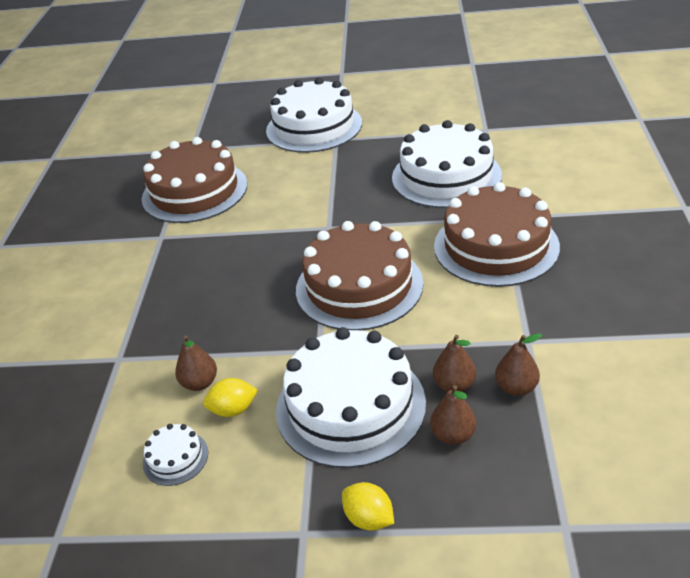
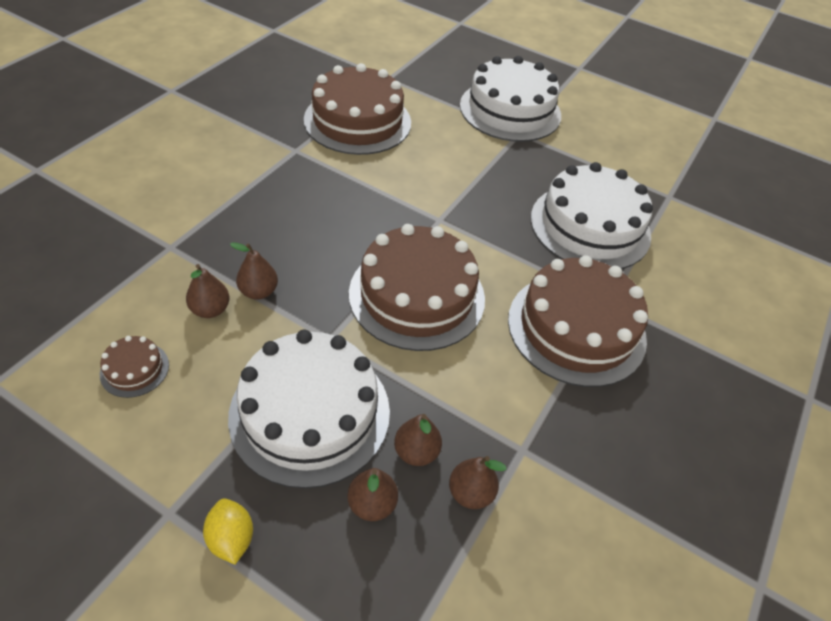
camera: 20 degrees right, 10 degrees up
(175, 458) = (134, 369): white cake -> brown cake
(228, 349) = (259, 291): none -> brown pear
(233, 410) = (215, 353): yellow lemon -> none

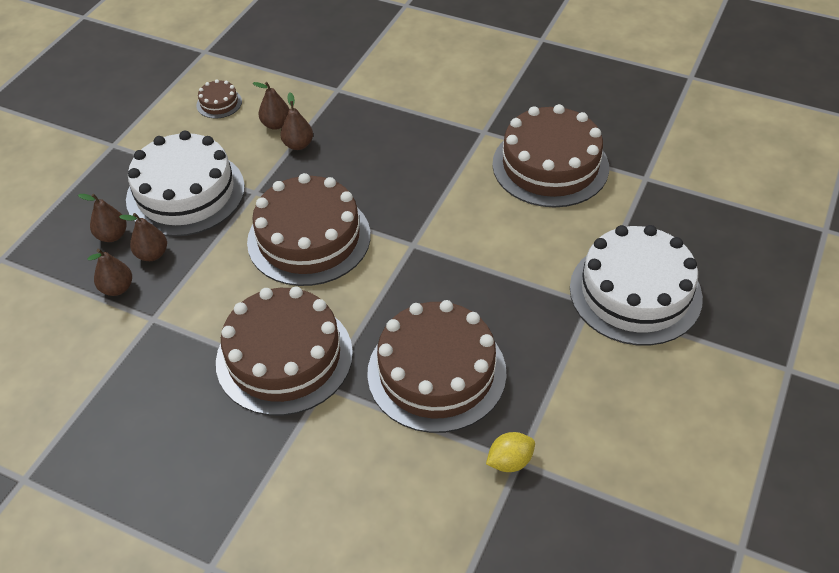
camera: 90 degrees right, 0 degrees up
(231, 538) = (94, 174): yellow lemon -> yellow lemon (510, 461)
(590, 226) = (436, 372): white cake -> brown cake

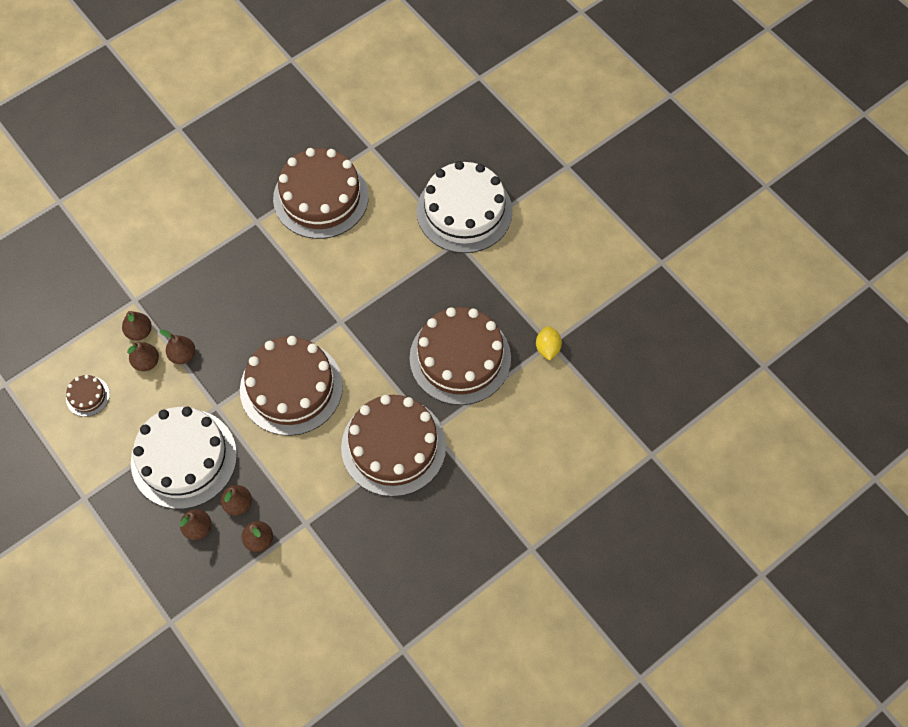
camera: 65 degrees left, 15 degrees up
(305, 106) = (139, 332): none -> brown pear

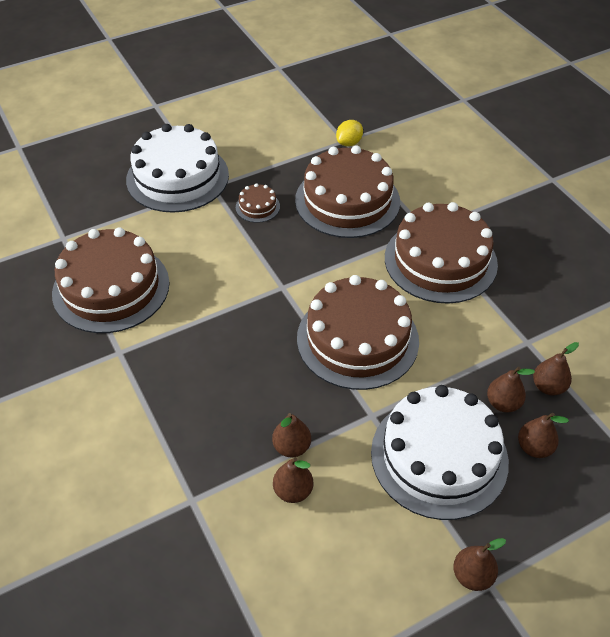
camera: 80 degrees left, 15 degrees down
(88, 396) = (332, 571): brown cake -> brown cake (257, 207)
(139, 332) = (244, 497): brown pear -> brown pear (472, 575)
(547, 348) = (349, 143): yellow lemon -> yellow lemon turned 60 degrees counterclockwise

